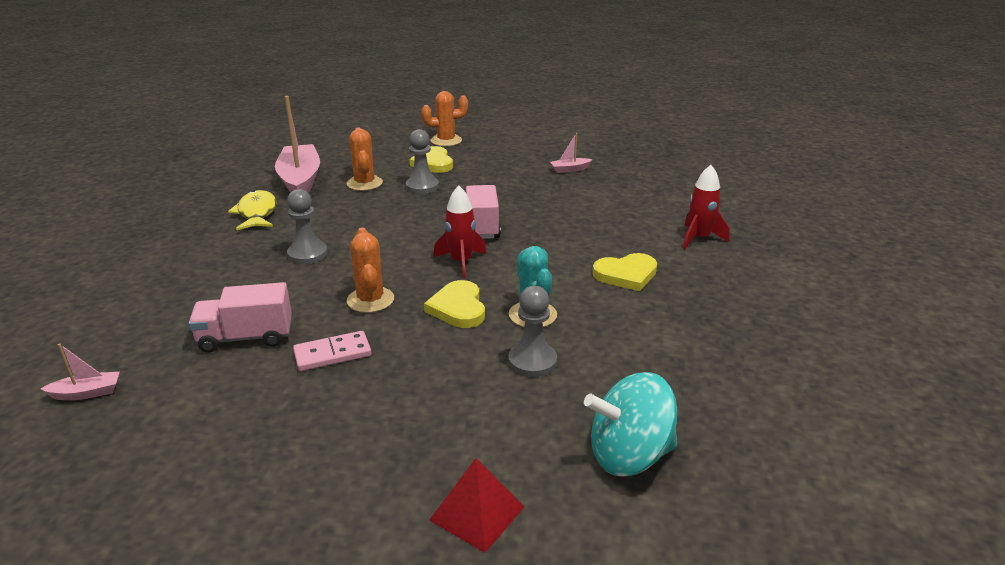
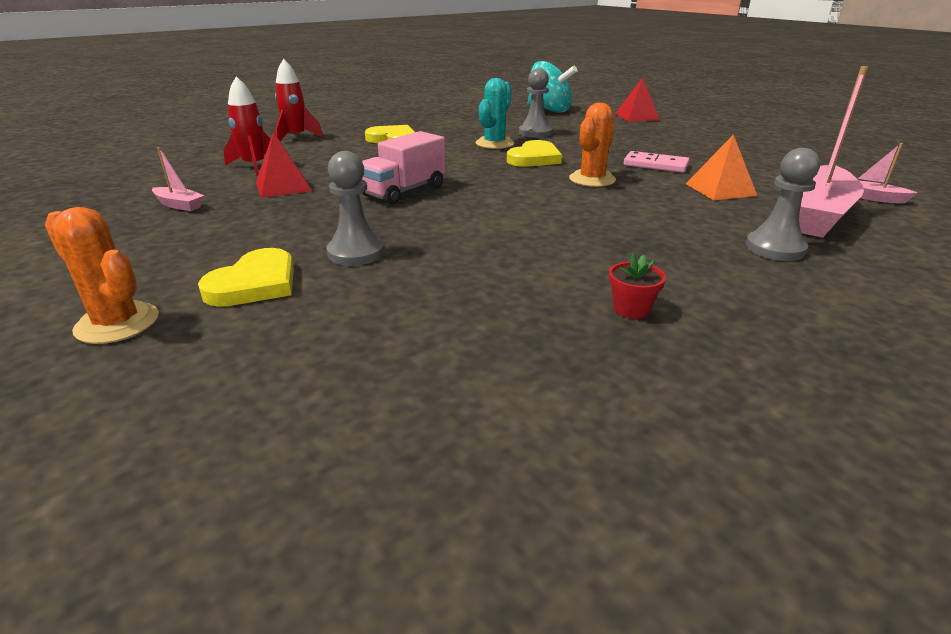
camera: 135 degrees left, 0 degrees up
(246, 337) = (720, 189): pink truck -> orange pyramid
(257, 213) = (631, 309): yellow fish -> red flower pot
(300, 180) = (494, 350): pink boat -> pink boat (814, 215)
(307, 254) = (610, 228): grey pawn -> grey pawn (775, 248)
(364, 183) = (410, 292): orange cactus -> none
(461, 262) = (479, 176): red rocket -> red rocket (254, 166)
(558, 199) = (283, 186): none -> red pyramid

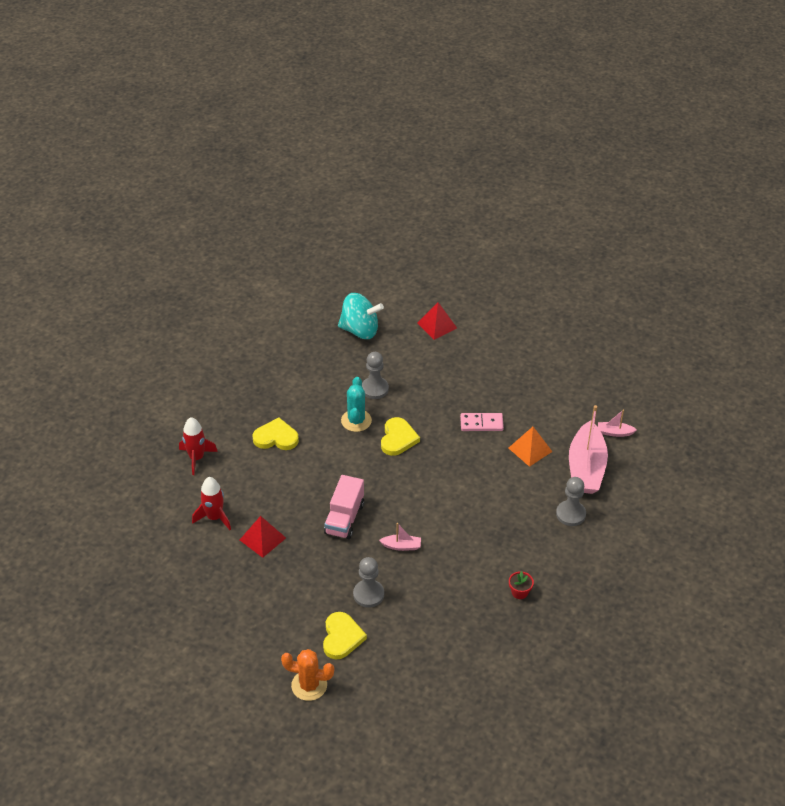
camera: 25 degrees left, 15 degrees up
(179, 205) = (221, 584): pink boat -> pink boat (401, 546)
(592, 179) = (450, 461): orange cactus -> none

